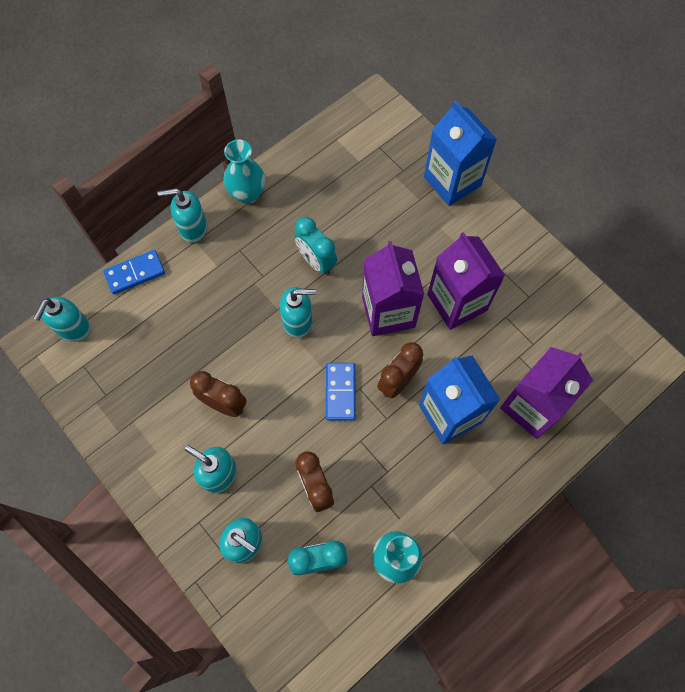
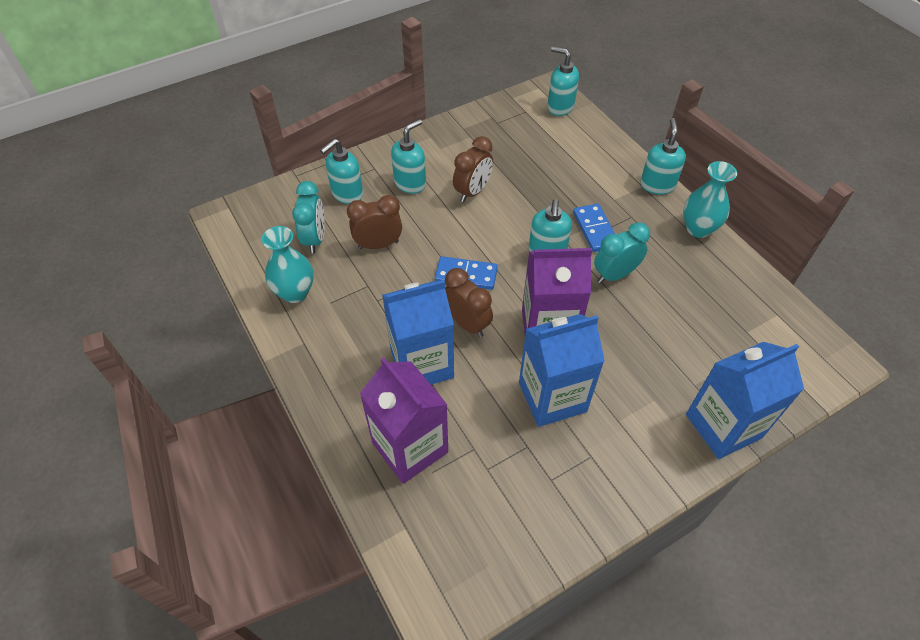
camera: 100 degrees right, 15 degrees down
(135, 273) = (610, 145): blue domino -> blue domino (595, 229)
(457, 302) = (552, 397): purple carton -> blue carton

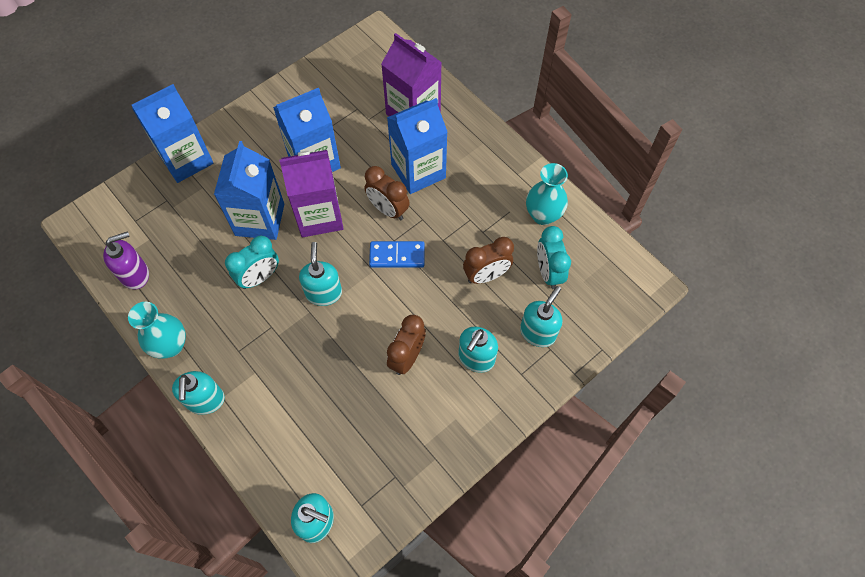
camera: 170 degrees right, 10 degrees up
(595, 229) = (277, 327): blue domino -> none
(618, 334) = (260, 219): none -> blue carton
(752, 296) = (135, 274): none -> purple soap dispenser

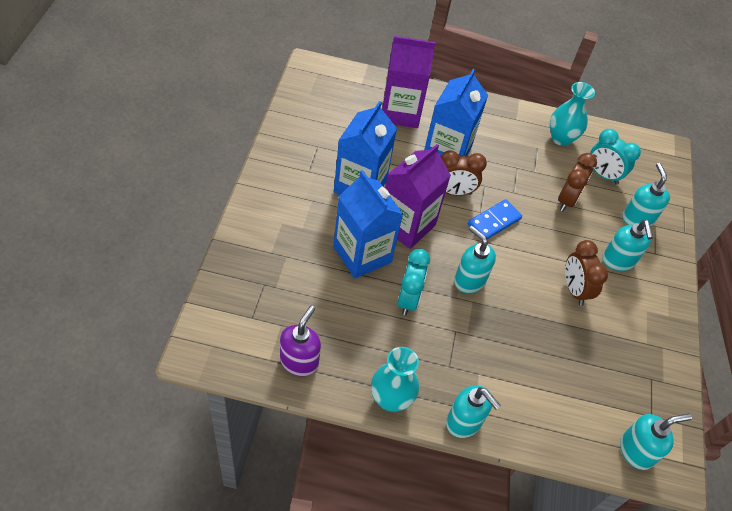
camera: 45 degrees left, 10 degrees down
(186, 159) = (248, 241): blue carton -> none

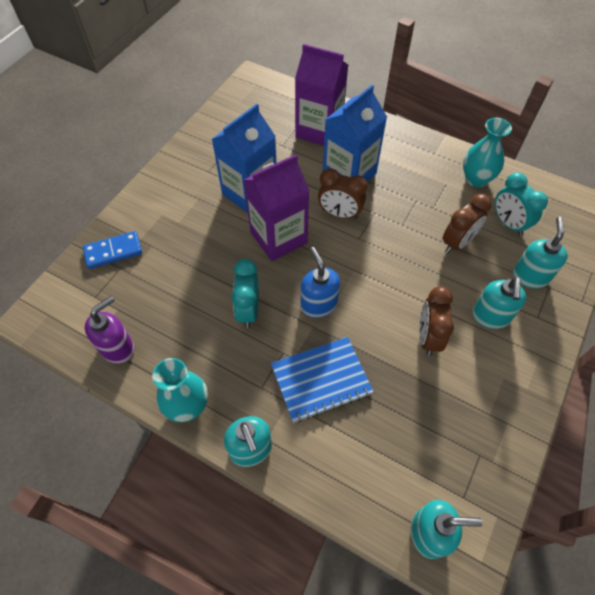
camera: 25 degrees right, 5 degrees up
(362, 254) = (223, 258): blue carton -> none
(408, 299) = (248, 310): turquoise clock -> turquoise clock turned 150 degrees clockwise
(469, 280) = (318, 304): turquoise soap dispenser -> blue soap dispenser
(494, 222) = (369, 250): blue domino -> blue domino (113, 252)
(499, 347) = (321, 380): none -> blue notebook

